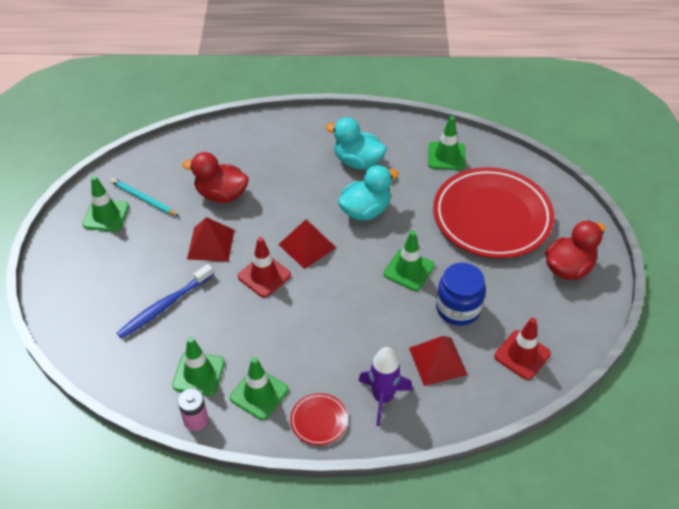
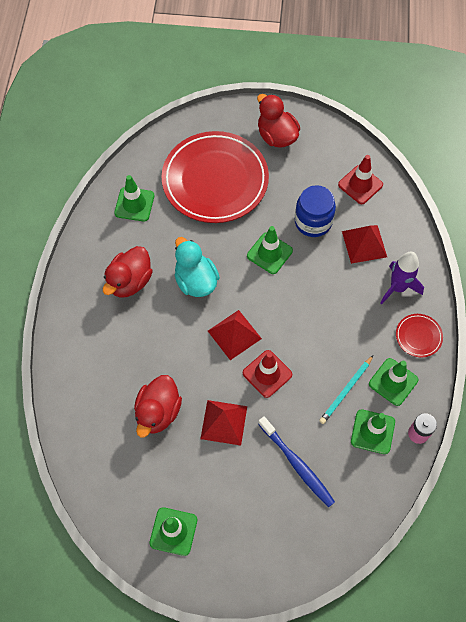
camera: 85 degrees left, 15 degrees up
(143, 199) = (154, 492): turquoise pencil -> turquoise pencil (346, 391)
(357, 161) = (130, 281): turquoise duck -> red duck

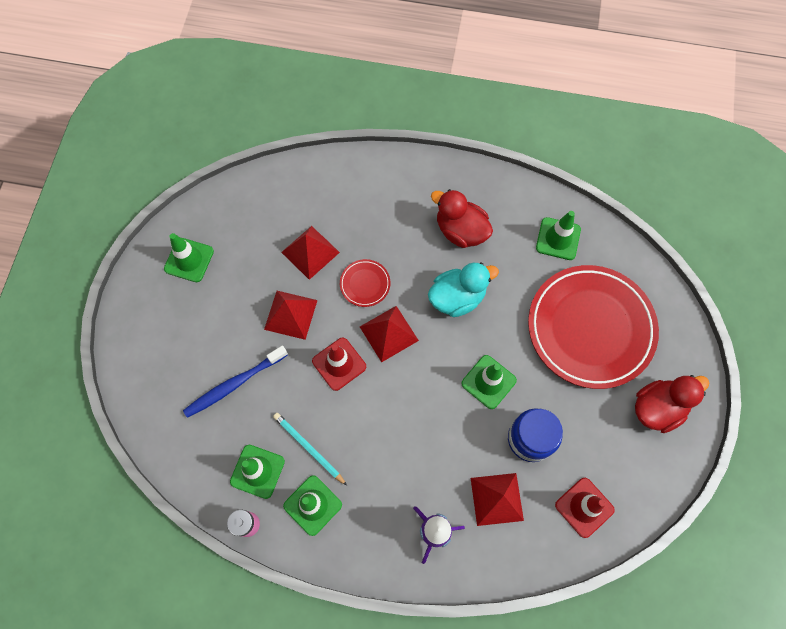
camera: 95 degrees right, 5 degrees up
(158, 412) = (310, 252): red duck -> red pyramid
(418, 336) = (366, 547): red plate -> red plate (365, 284)

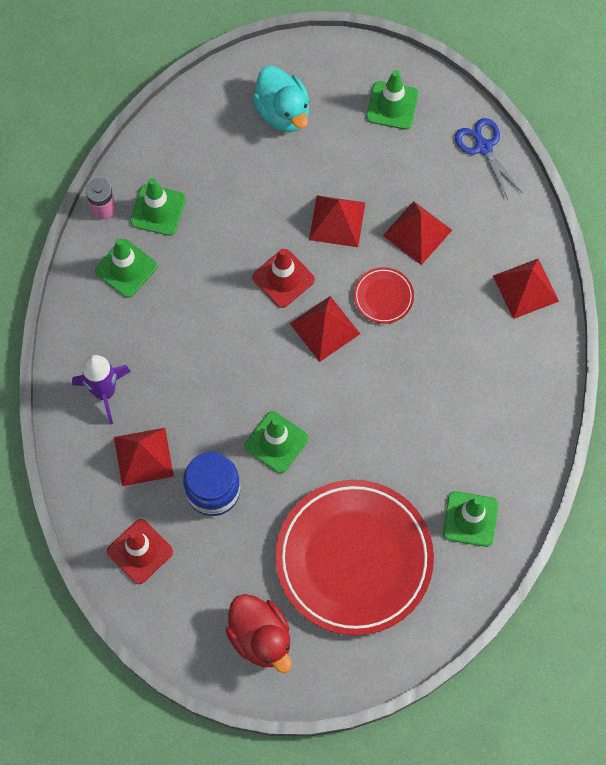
camera: 85 degrees right, 0 degrees up
(234, 384) = (250, 174): blue toothbrush -> none
(240, 194) = (483, 147): none -> blue scissors
(308, 448) = (186, 258): turquoise pencil -> none
(369, 178) = (526, 288): none -> red pyramid
(457, 298) = (377, 402): turquoise duck -> turquoise duck (283, 112)
(460, 231) = (466, 401): red duck -> none

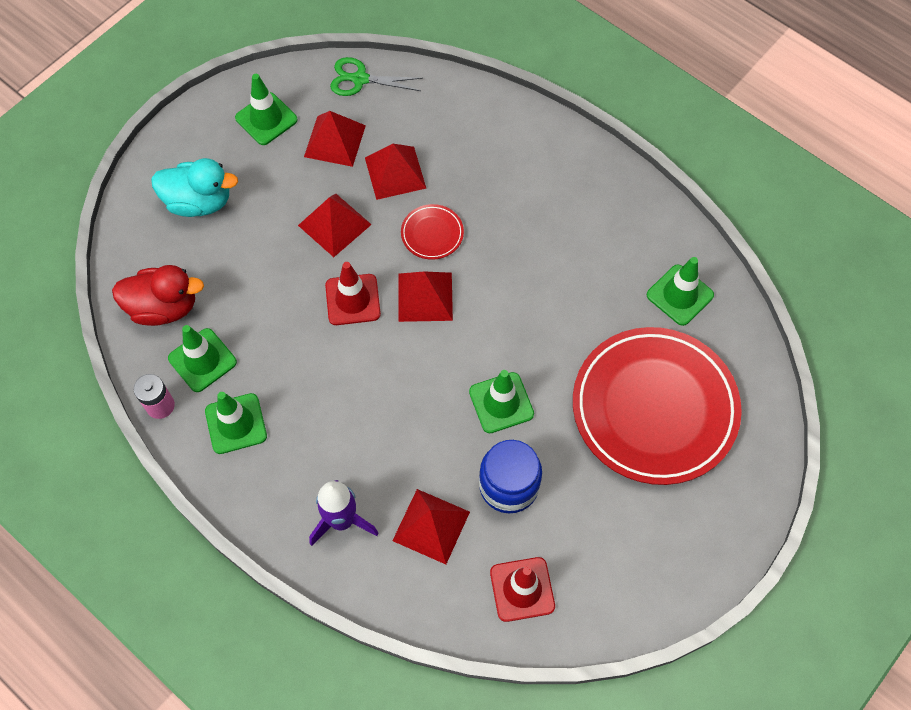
camera: 55 degrees left, 5 degrees down
(260, 637) = (677, 534): red duck -> red duck (164, 307)
(483, 147) = (360, 79): blue scissors -> green scissors
(526, 288) = (507, 128): red pyramid -> red pyramid (335, 141)

